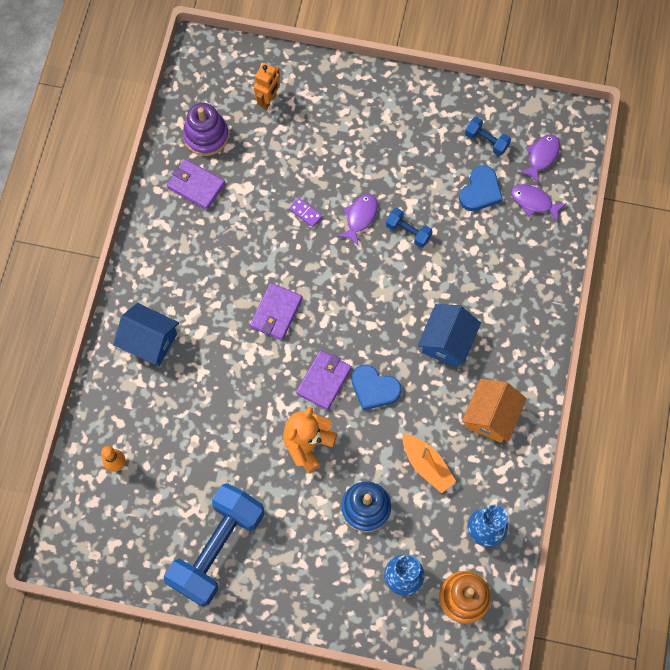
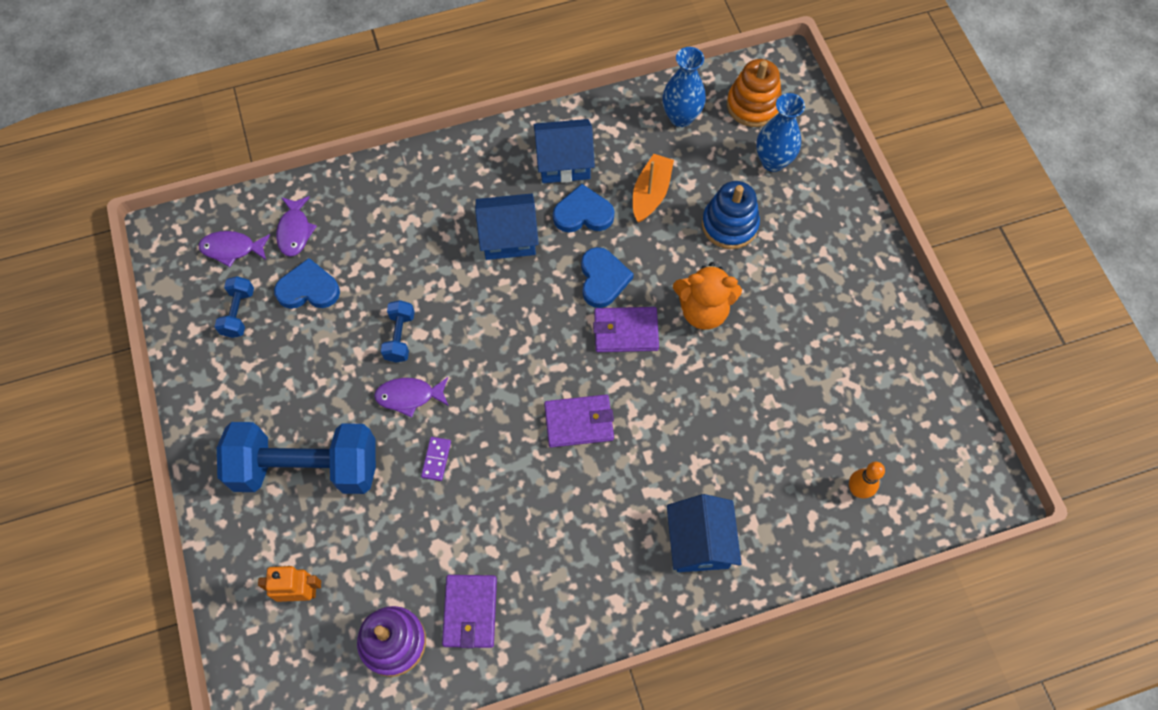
camera: 120 degrees left, 5 degrees down
(217, 548) = (866, 336): blue dumbbell -> blue dumbbell (306, 468)
(437, 405) = (583, 213): none -> blue heart
(491, 416) = (564, 162): orange house -> blue house

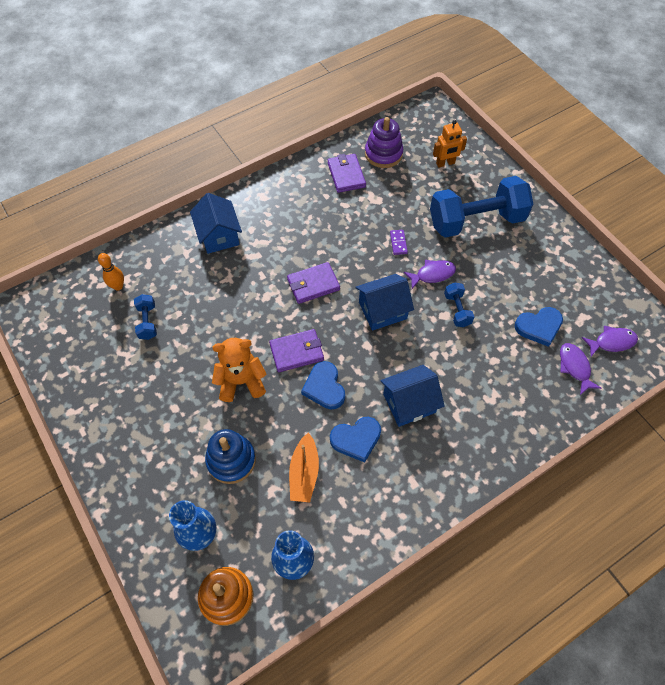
camera: 165 degrees right, 5 degrees down
(238, 313) = (577, 299): blue dumbbell -> blue dumbbell (147, 322)
(564, 162) = (387, 484): blue house -> blue house (382, 310)

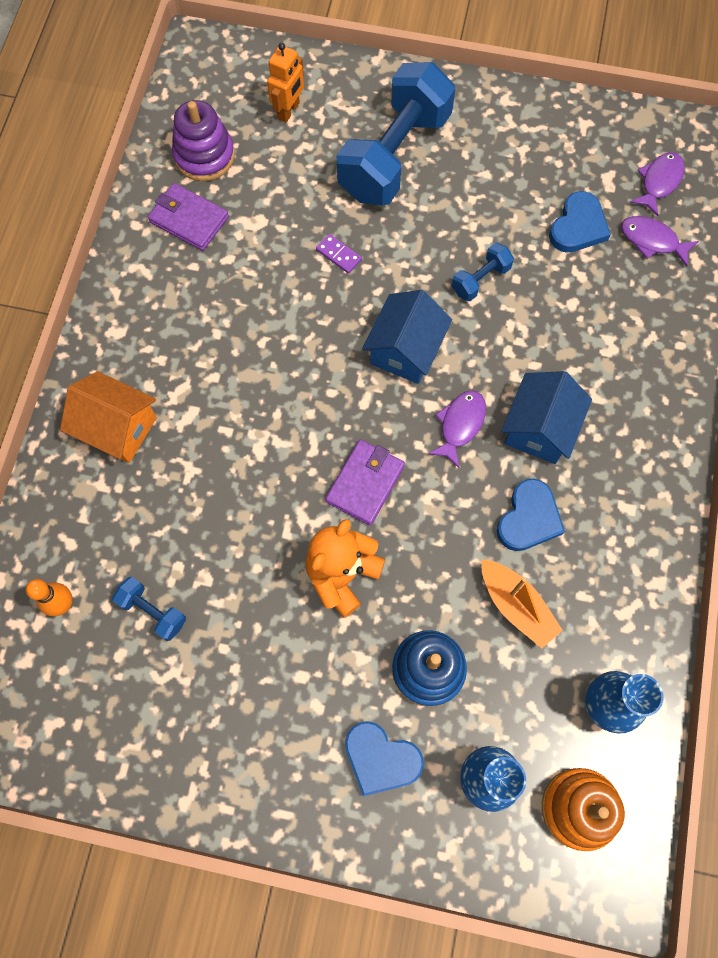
camera: 45 degrees left, 10 degrees up
(219, 235) = (118, 428): blue house -> orange house
(313, 284) = (297, 388): purple wallet -> none
(324, 387) = (437, 494): blue heart -> blue heart (381, 759)
(432, 274) = (414, 260): purple fish -> purple fish (460, 425)
(457, 310) = (480, 280): blue dumbbell -> blue dumbbell turned 75 degrees counterclockwise

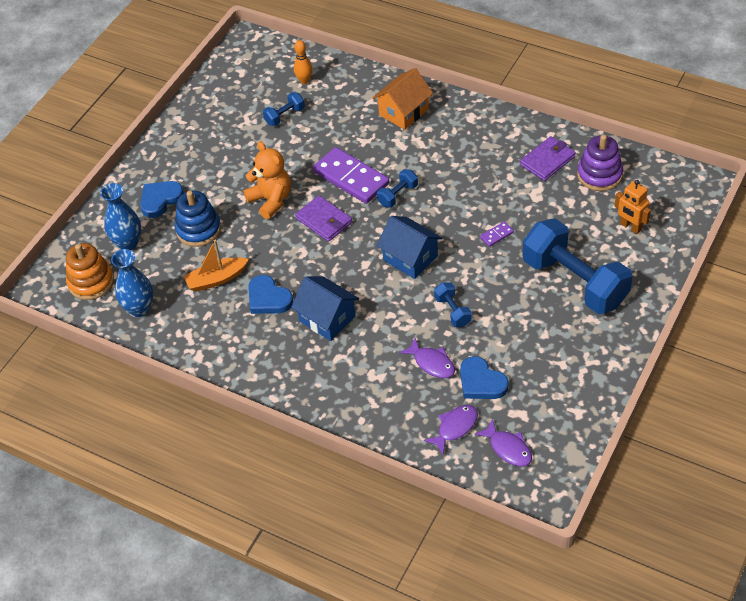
camera: 110 degrees right, 20 degrees down
(271, 468) = (351, 178): none -> purple domino
(293, 394) = (398, 195): none -> blue dumbbell
(460, 425) = (345, 276): purple fish -> purple fish (432, 363)

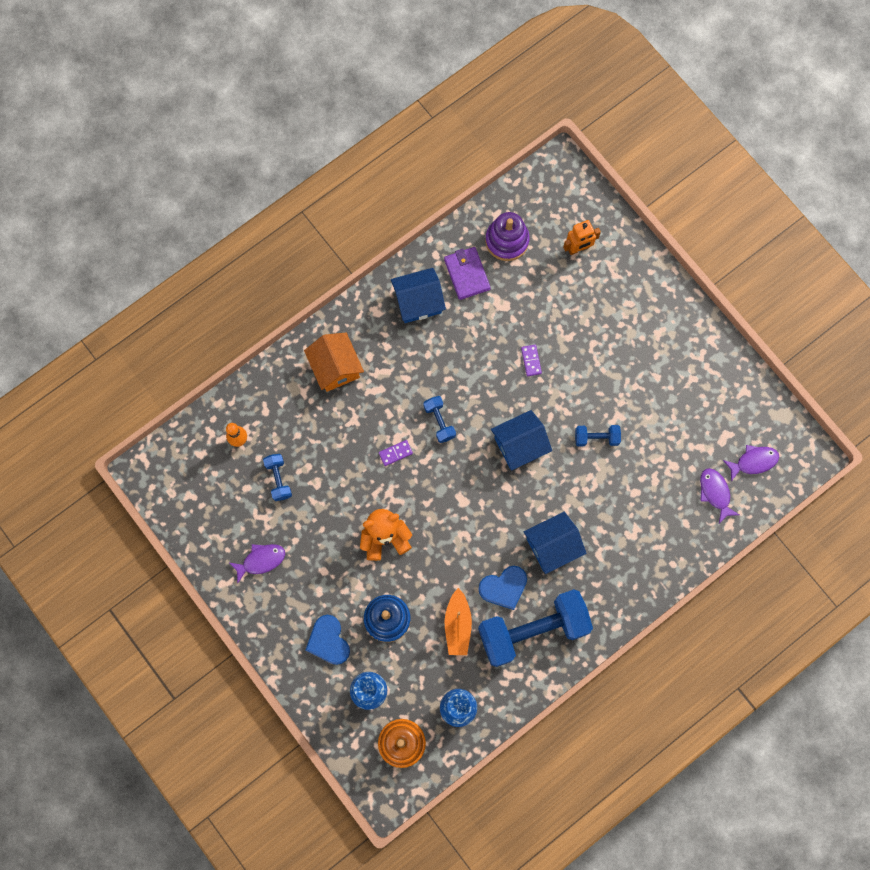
camera: 70 degrees left, 25 degrees up
(324, 221) = (436, 500): purple wallet -> none
(351, 178) = (395, 453): purple domino -> purple domino, size x0.42
(432, 363) = (642, 481): purple fish -> purple fish (261, 560)
(481, 382) = (680, 451): blue heart -> none
(498, 139) = (418, 302): none -> blue house
(574, 282) = (614, 324): blue dumbbell -> blue dumbbell (533, 630)

